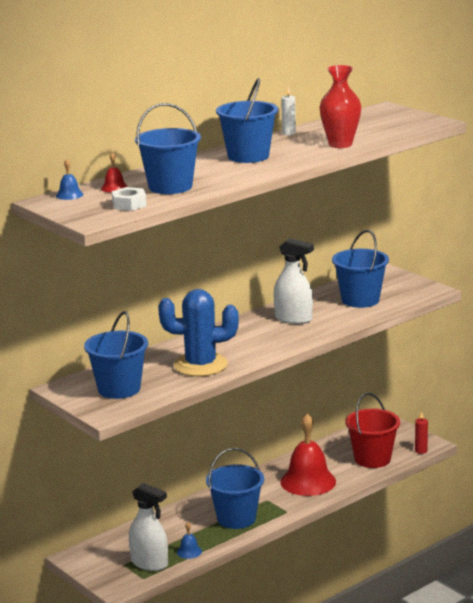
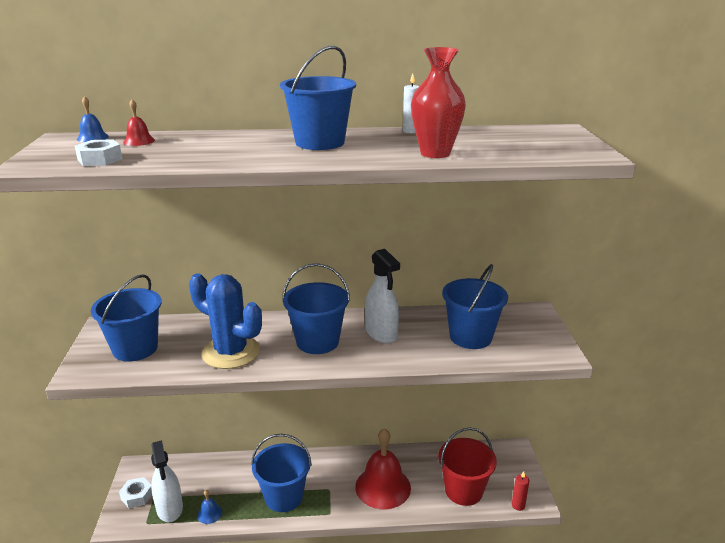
camera: 35 degrees right, 5 degrees up
(107, 570) = (137, 496): none -> white nut
(170, 187) = (178, 153): blue bucket -> blue bucket (317, 341)

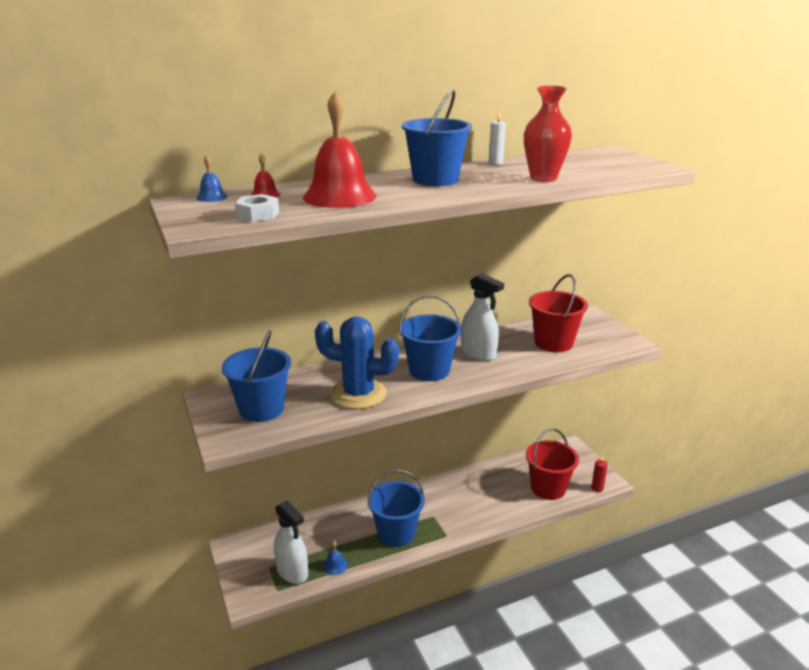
camera: 20 degrees left, 0 degrees up
(137, 496) = (251, 570): white nut -> none
(383, 487) = (479, 502): red bell -> red bell (339, 196)
(470, 337) = (553, 343): blue bucket -> red bucket

